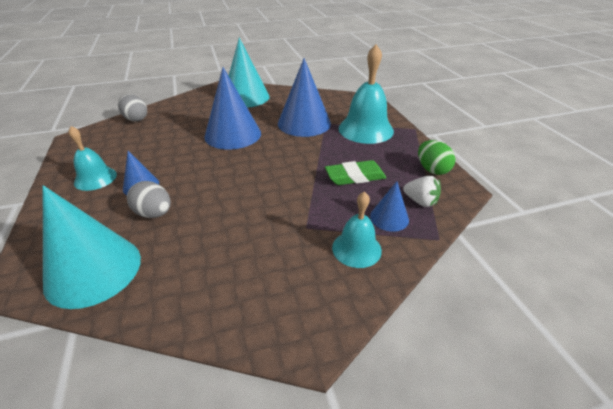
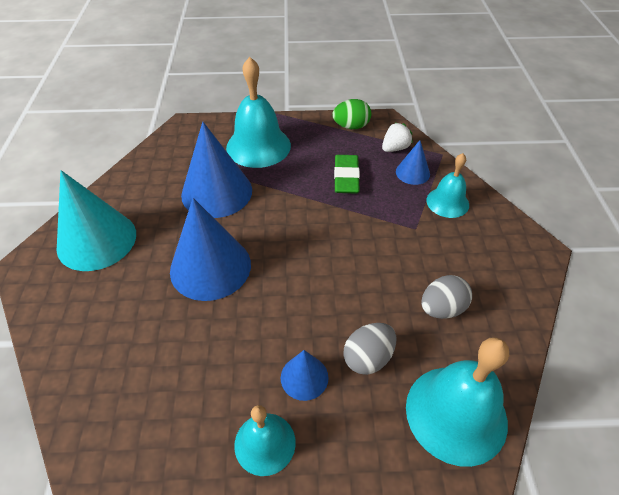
camera: 75 degrees left, 10 degrees up
(93, 270) = (456, 413): turquoise cone -> turquoise bell
(136, 119) = (81, 402): grey egg -> grey egg (442, 308)

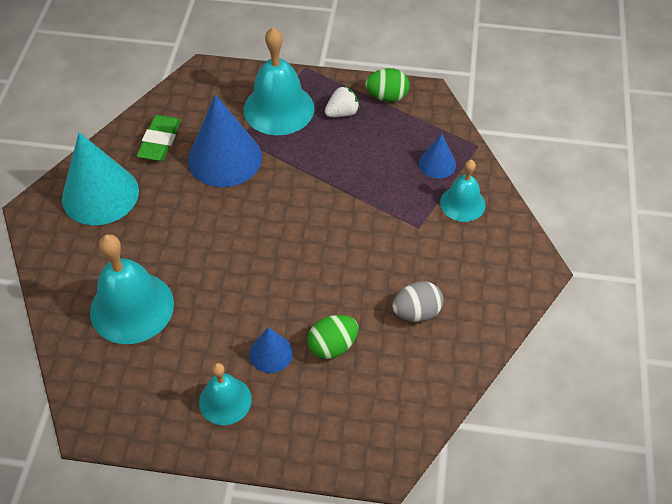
camera: 10 degrees right, 5 degrees up
(210, 267) = (205, 238): blue cone -> none
(346, 177) = (363, 159): green eraser -> green eraser (160, 141)
(368, 358) = (332, 346): grey egg -> green egg
(395, 148) = (427, 131): white strawberry -> white strawberry (342, 113)
(456, 413) = (396, 405): turquoise bell -> turquoise bell (132, 307)

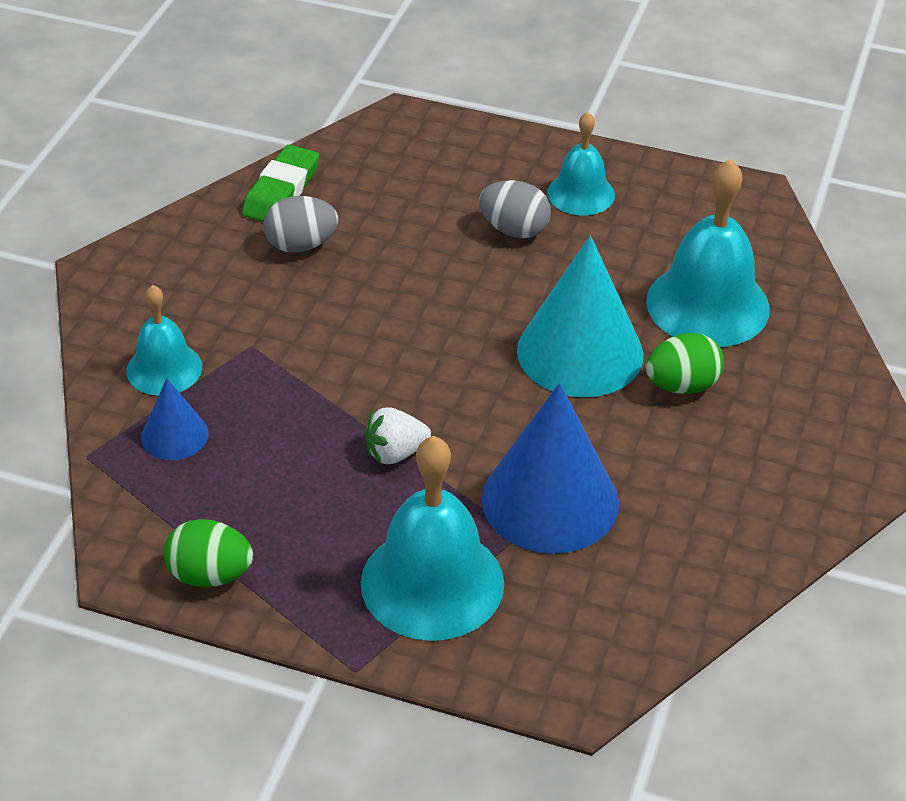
camera: 170 degrees left, 10 degrees down
(100, 194) = (774, 469): turquoise cone -> turquoise cone (580, 352)
(160, 141) = (671, 550): green eraser -> green eraser (281, 191)
(271, 353) = (514, 230): blue cone -> grey egg
(332, 346) = (429, 226): green egg -> green egg (682, 386)
(342, 113) = (310, 555): white strawberry -> white strawberry (395, 453)

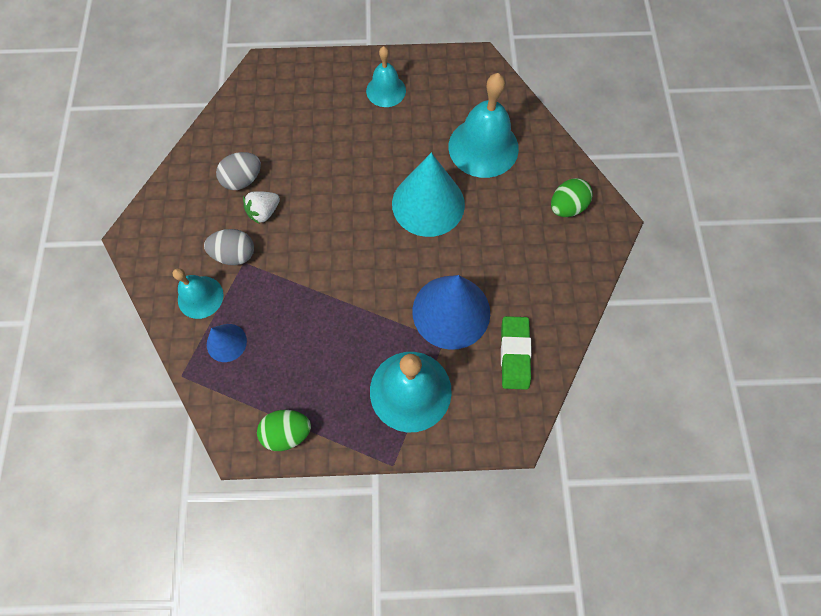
camera: 20 degrees left, 25 degrees up
(281, 191) = (215, 143): green eraser -> green eraser (514, 354)
(395, 453) = (355, 310): white strawberry -> white strawberry (264, 212)
(514, 230) = (359, 129): grey egg -> grey egg (235, 254)
(682, 386) = (490, 208): green egg -> green egg (566, 207)

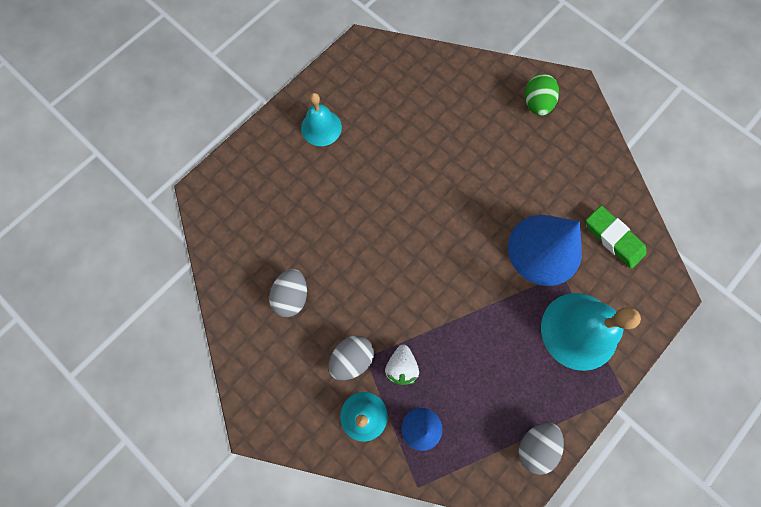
camera: 45 degrees left, 5 degrees up
(264, 212) = (336, 305): white strawberry -> white strawberry (401, 367)
(287, 432) = (535, 445): green egg -> grey egg
(428, 204) = (446, 186): turquoise cone -> none
(483, 147) = (437, 109): turquoise bell -> none

